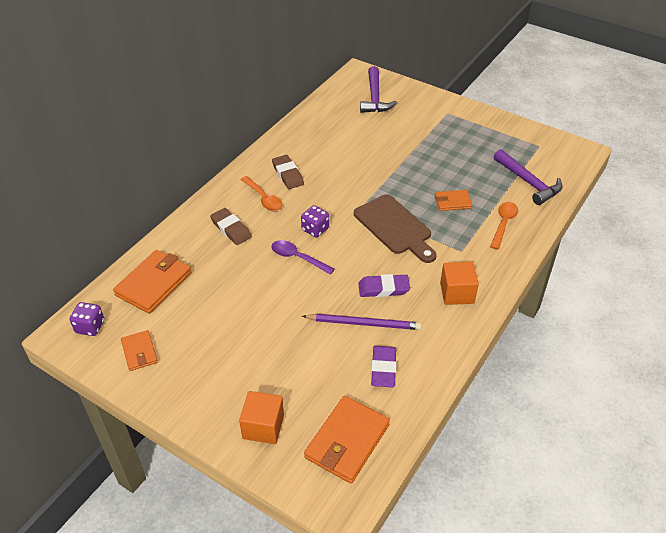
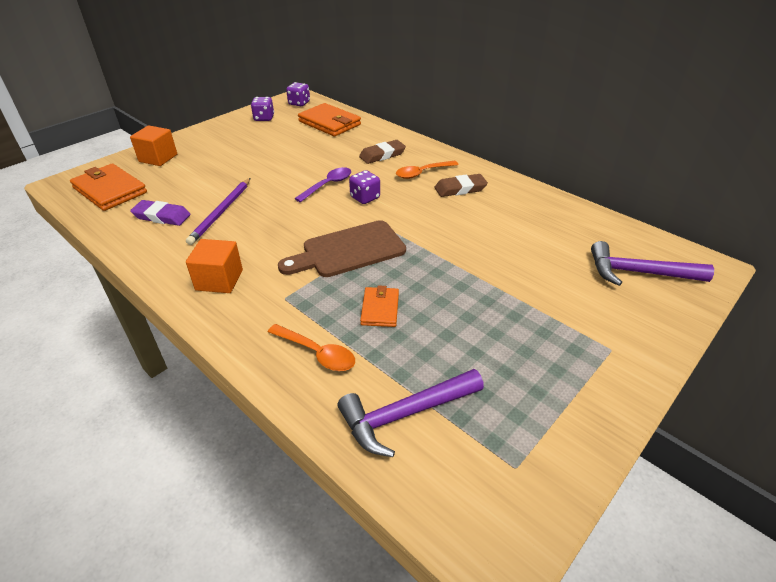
camera: 100 degrees right, 5 degrees down
(139, 352) = (264, 118): orange wallet -> purple dice
(383, 288) = (258, 229): purple eraser -> none

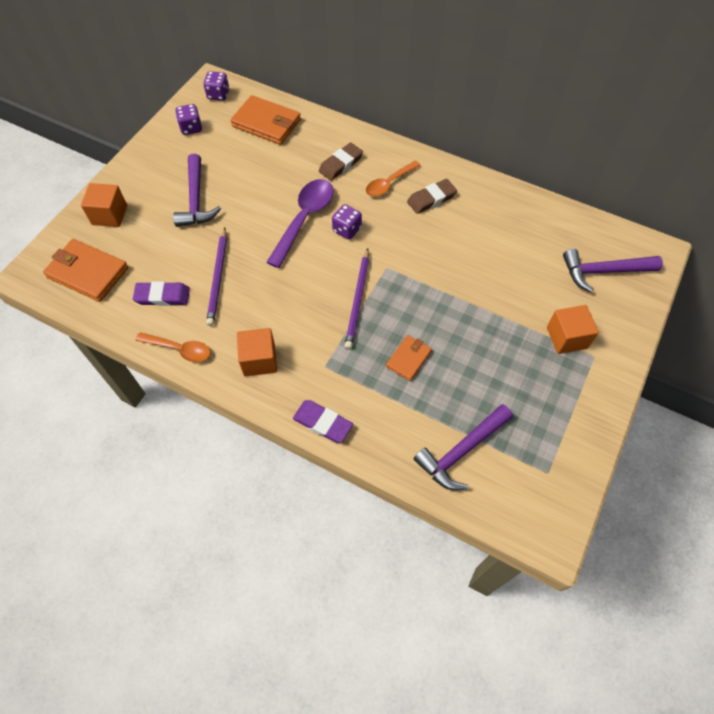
camera: 15 degrees left, 20 degrees up
(238, 159) = (196, 200): none -> purple hammer
(252, 348) = (322, 423): none -> purple eraser
(317, 353) = (375, 414): orange spoon -> orange spoon (179, 349)
(328, 185) = (304, 219): purple spoon -> purple spoon, size x1.60
(348, 250) = (358, 300): brown cutting board -> purple pencil
(380, 309) = (408, 359): orange wallet -> orange wallet turned 45 degrees clockwise
(579, 324) = (566, 337): none -> orange cube

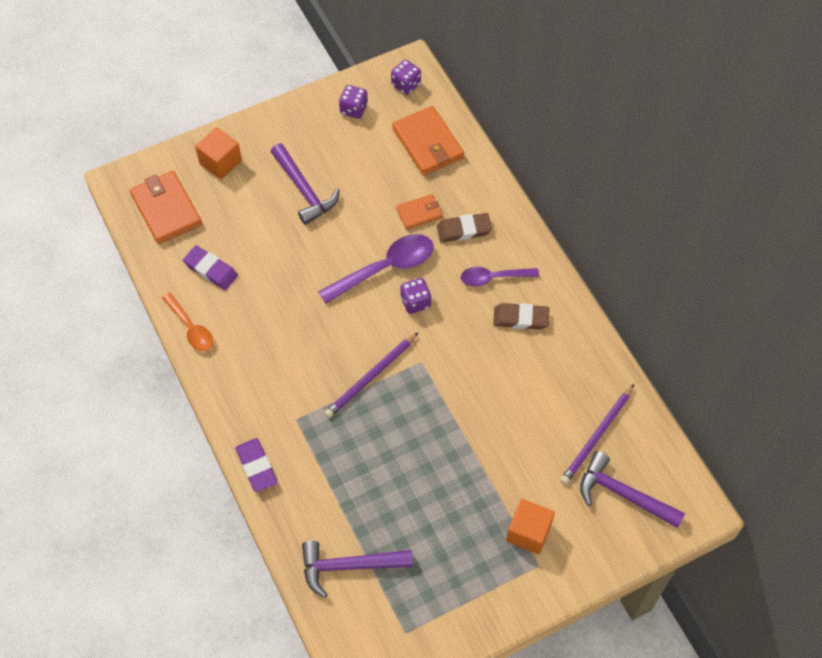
camera: 35 degrees right, 0 degrees up
(196, 200) = (304, 190): purple hammer -> purple hammer turned 60 degrees counterclockwise
(218, 278) = (267, 281): purple pencil -> purple pencil (597, 436)
(259, 360) = (247, 379): orange cube -> none
(389, 183) = (493, 278): orange spoon -> purple spoon
(408, 359) = (371, 459): orange wallet -> orange wallet (419, 213)

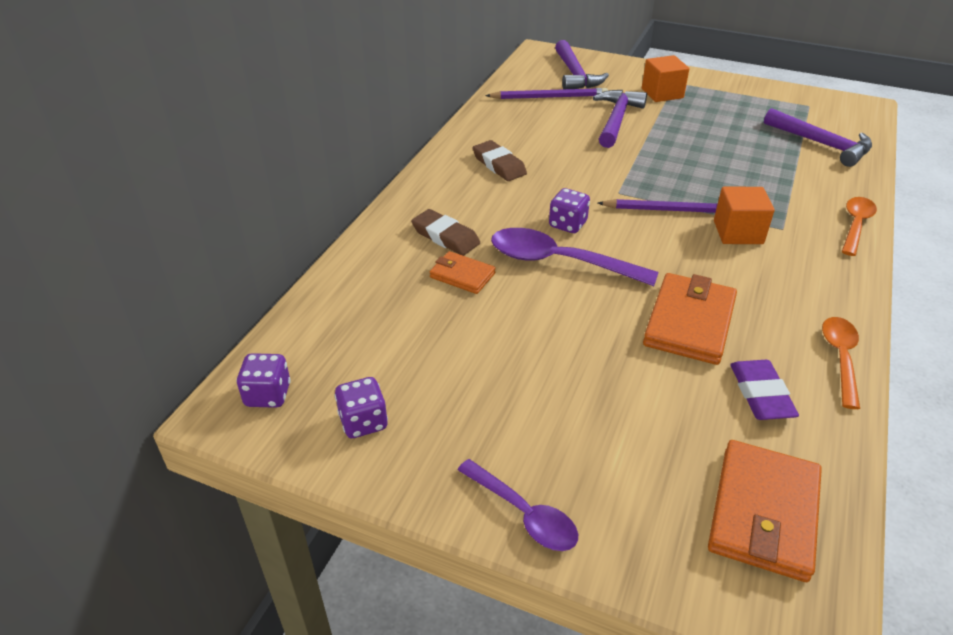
camera: 130 degrees left, 20 degrees down
(220, 162) = (616, 510): orange cube -> orange cube (738, 232)
(256, 466) = (855, 225): purple eraser -> orange spoon
(304, 190) = (547, 385): purple hammer -> purple hammer (616, 119)
(428, 143) = (354, 320): orange wallet -> orange wallet (689, 322)
(493, 278) = (477, 195): purple spoon -> purple spoon (524, 514)

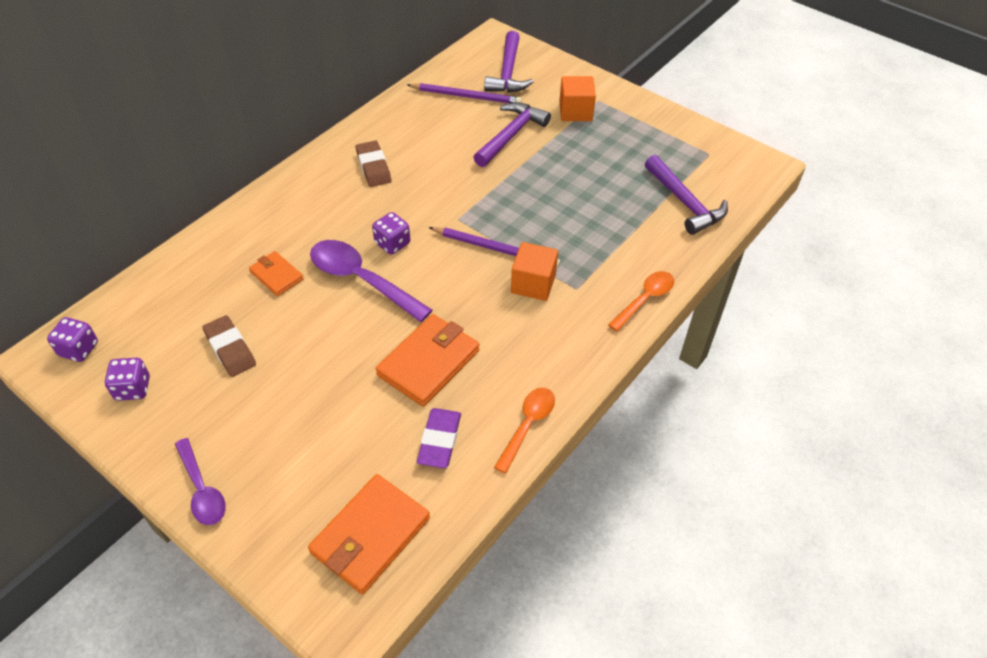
camera: 15 degrees right, 10 degrees up
(445, 236) = (285, 234): brown eraser -> brown eraser (230, 349)

